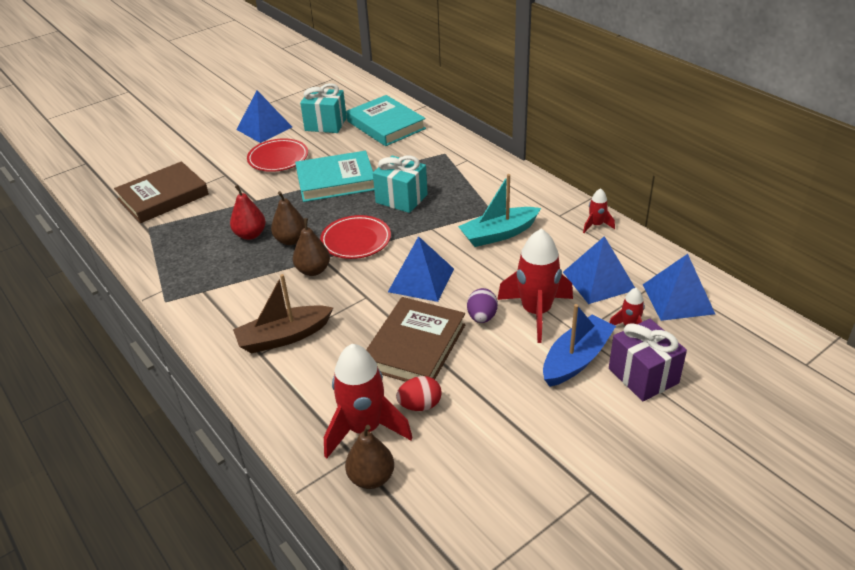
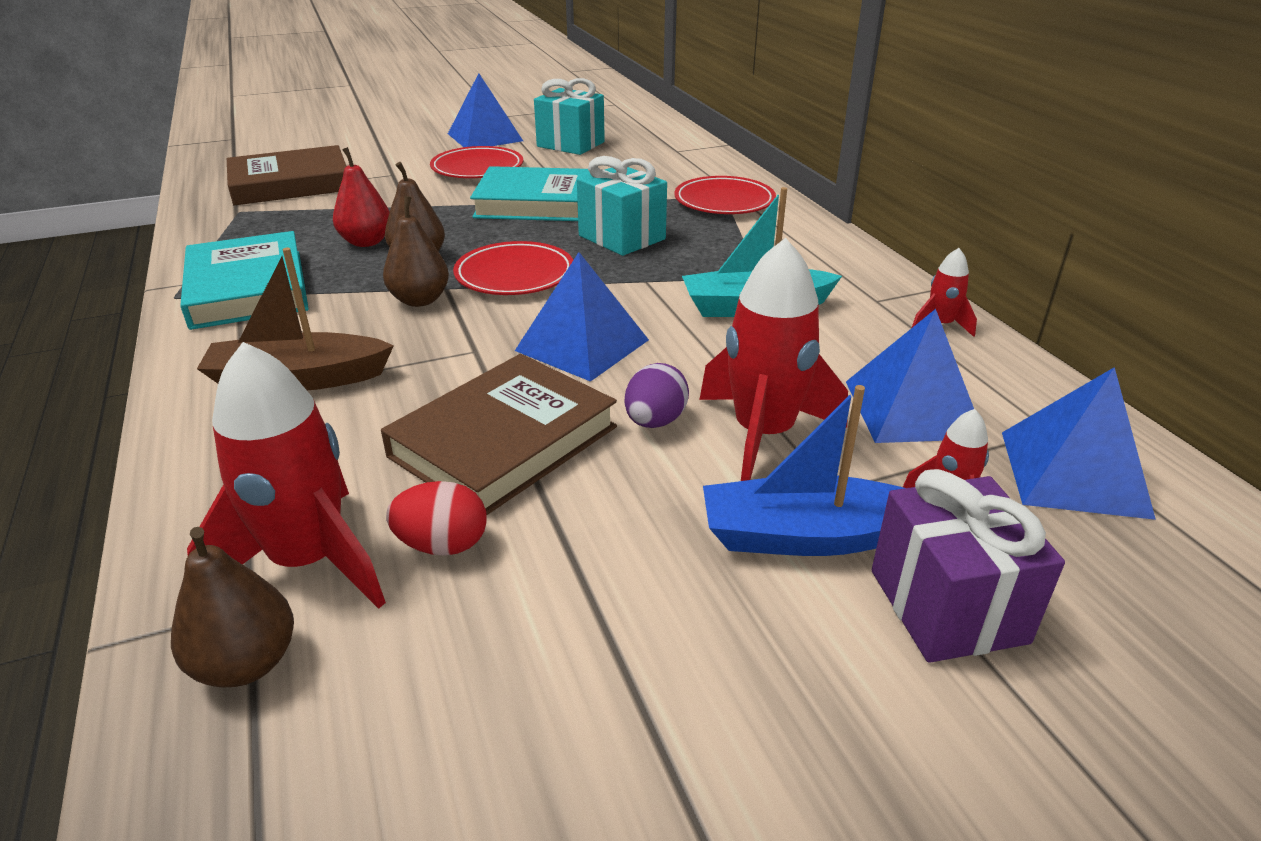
camera: 15 degrees right, 5 degrees down
(386, 125) = (655, 156): turquoise book -> turquoise book (247, 288)
(447, 157) = (724, 201): none -> red plate
(576, 359) = (807, 536): blue boat -> blue boat turned 150 degrees counterclockwise

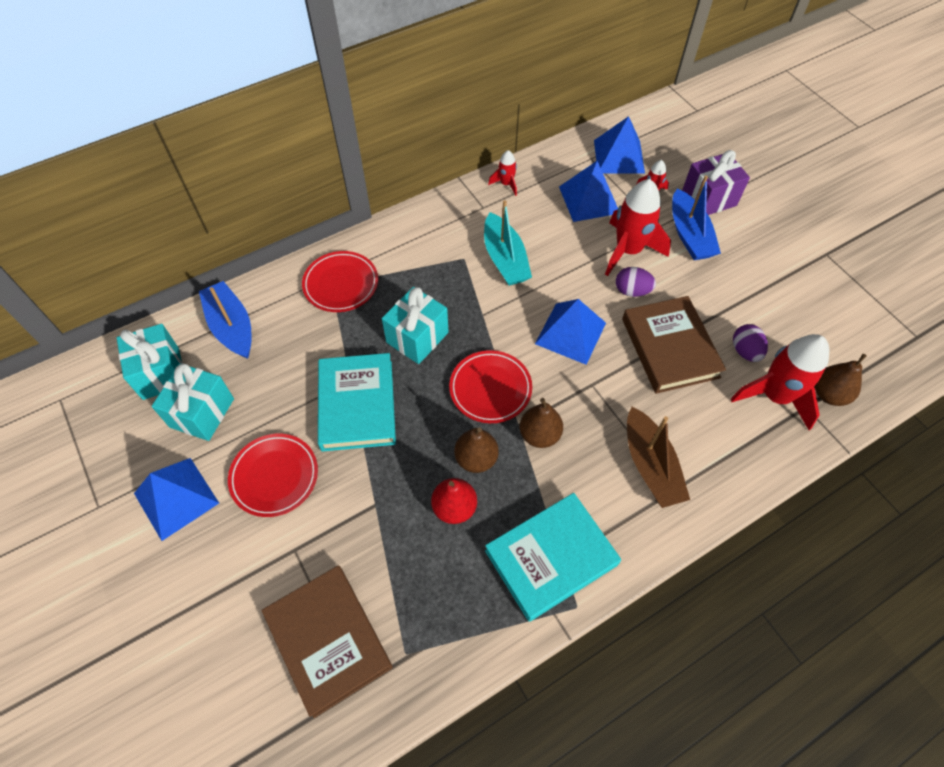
camera: 100 degrees left, 25 degrees up
(442, 545) = (745, 351): red egg -> purple egg
(503, 441) = (669, 348): brown book -> brown book turned 45 degrees clockwise
(626, 131) = (161, 373): none -> turquoise gift
(674, 154) = (232, 327): none -> blue boat

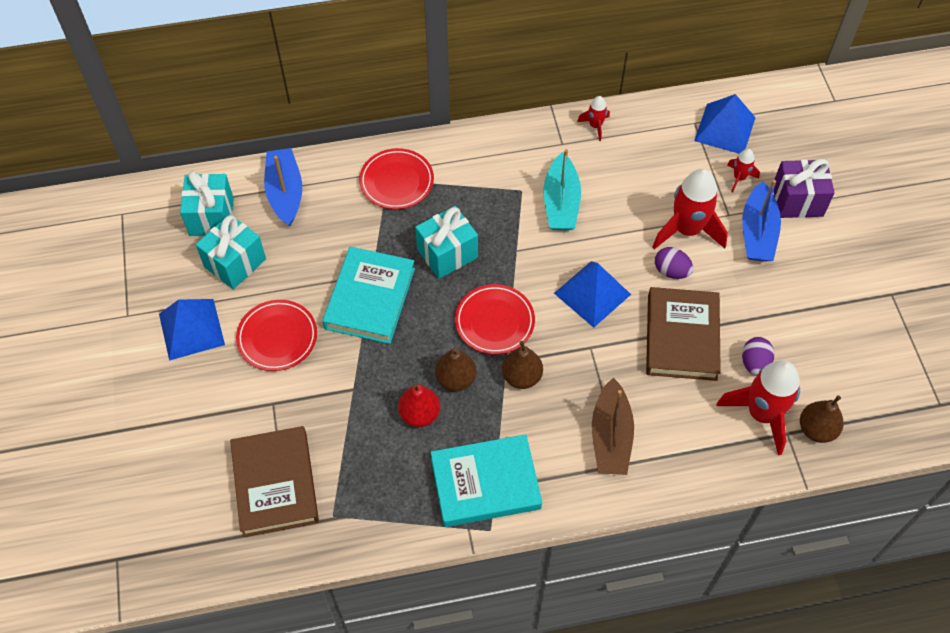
camera: 20 degrees right, 0 degrees up
(589, 200) = (672, 166): blue pyramid -> none

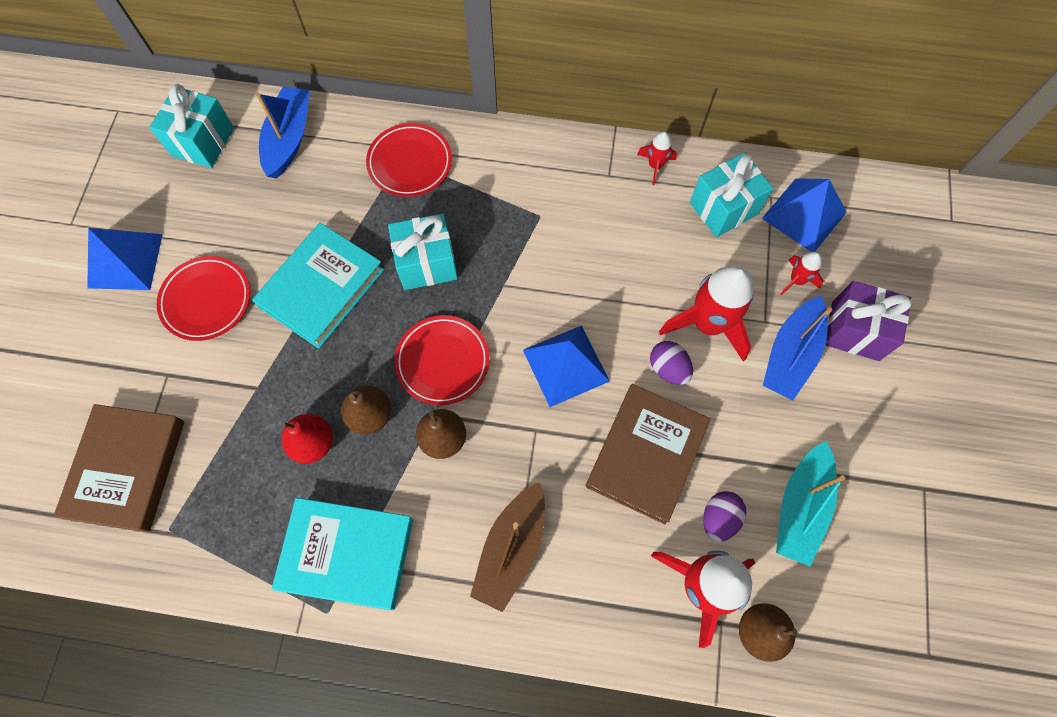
camera: 20 degrees right, 10 degrees up
(235, 263) = (202, 201): turquoise gift -> turquoise gift (723, 208)
(561, 203) = (577, 244): turquoise boat -> turquoise boat (800, 507)

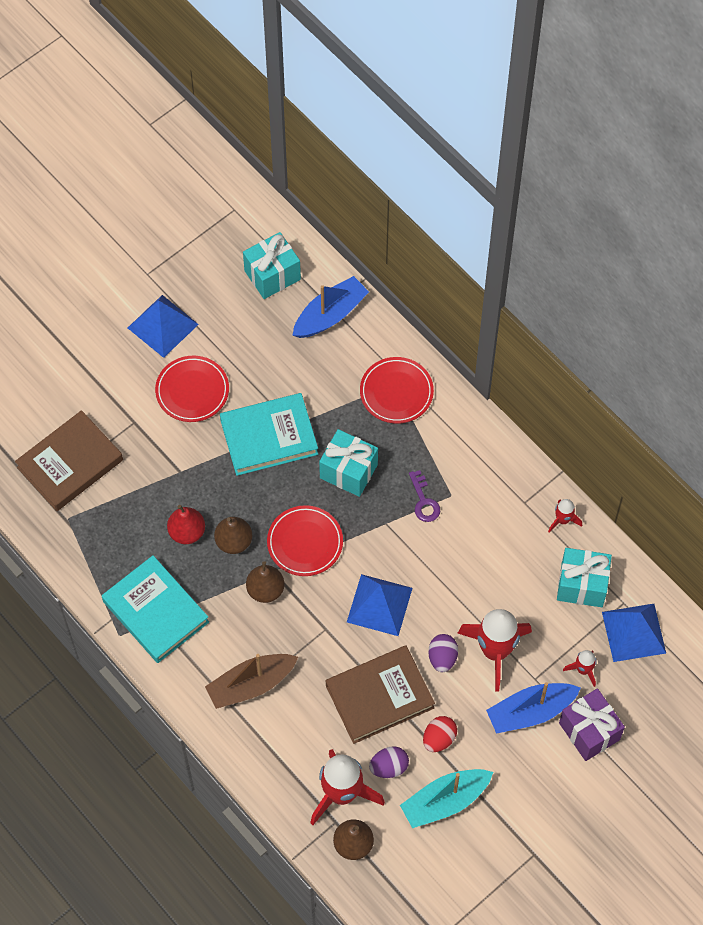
camera: 40 degrees right, 5 degrees down
(520, 239) = (424, 501): none -> purple key
(737, 449) = (439, 739): none -> red egg

